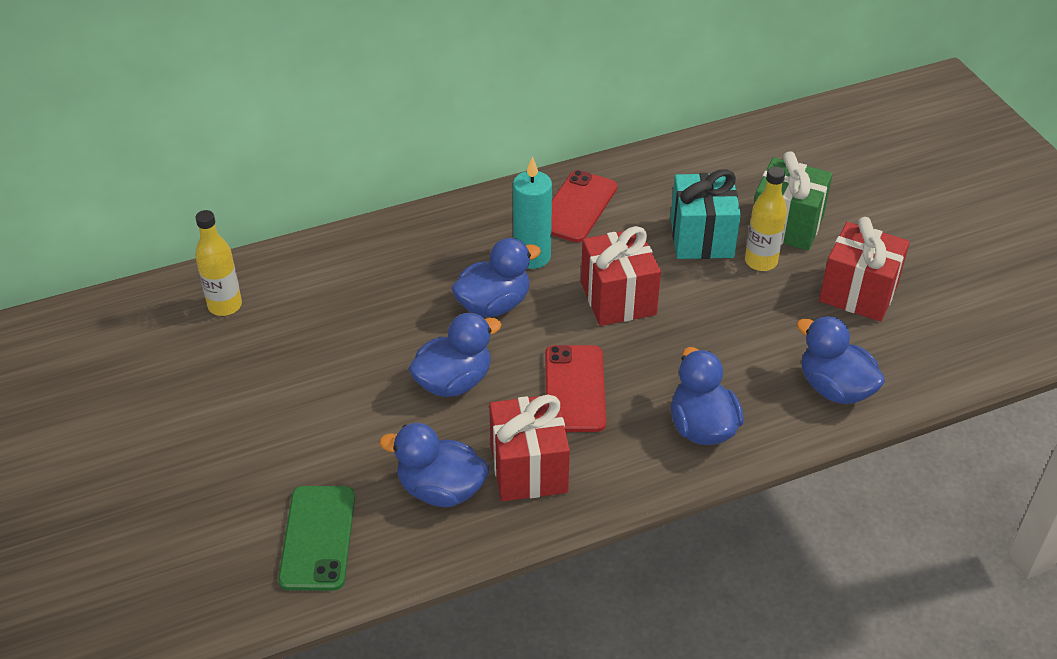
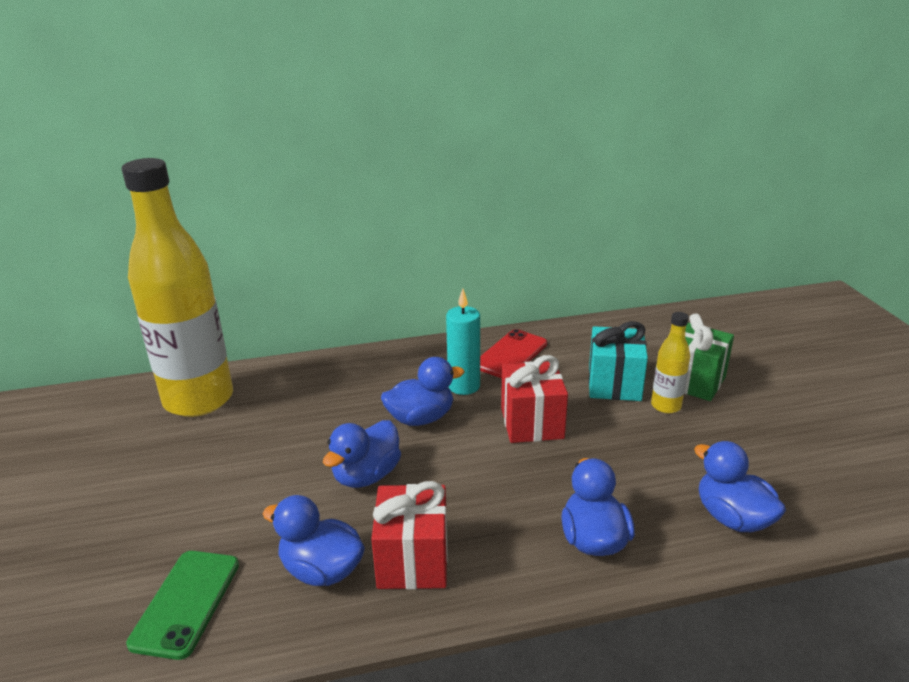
camera: 10 degrees right, 15 degrees down
(225, 306) = (198, 400): yellow bottle -> yellow bottle, size x2.39
(454, 382) = (366, 475): blue duck -> blue duck turned 150 degrees clockwise
(574, 389) = (475, 492): red phone -> none
(858, 293) = (757, 438): red gift -> none

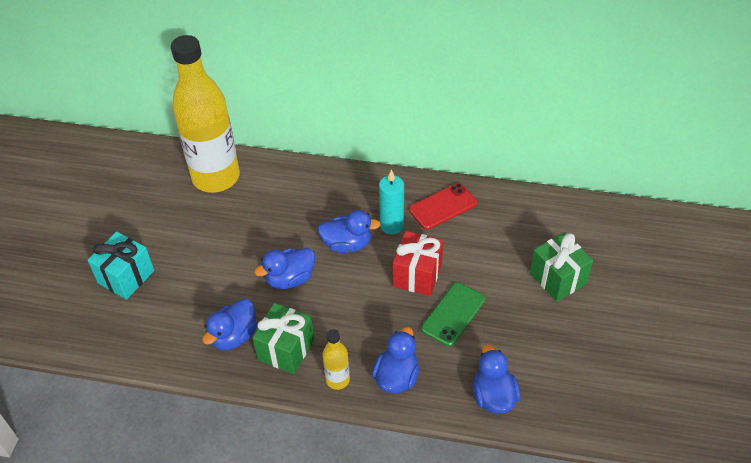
camera: 25 degrees right, 20 degrees up
(186, 603) = (158, 329): green phone -> green phone (453, 314)
(321, 570) = (234, 336): blue duck -> blue duck turned 105 degrees counterclockwise
(413, 560) = (286, 349): red gift -> green gift
(614, 384) = (498, 261): turquoise gift -> turquoise gift (126, 277)
(666, 406) = (520, 294): yellow bottle -> yellow bottle (337, 380)

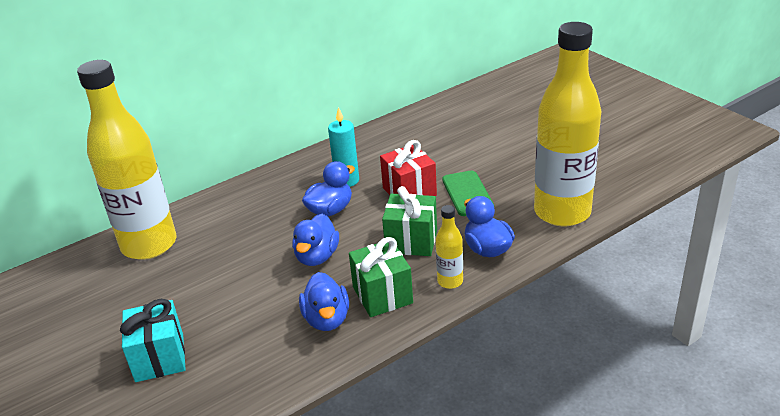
camera: 45 degrees left, 15 degrees down
(443, 206) = (367, 150): red phone -> none
(493, 396) = (562, 212): blue duck -> yellow bottle
(557, 278) = (500, 136): green gift -> green gift (411, 241)

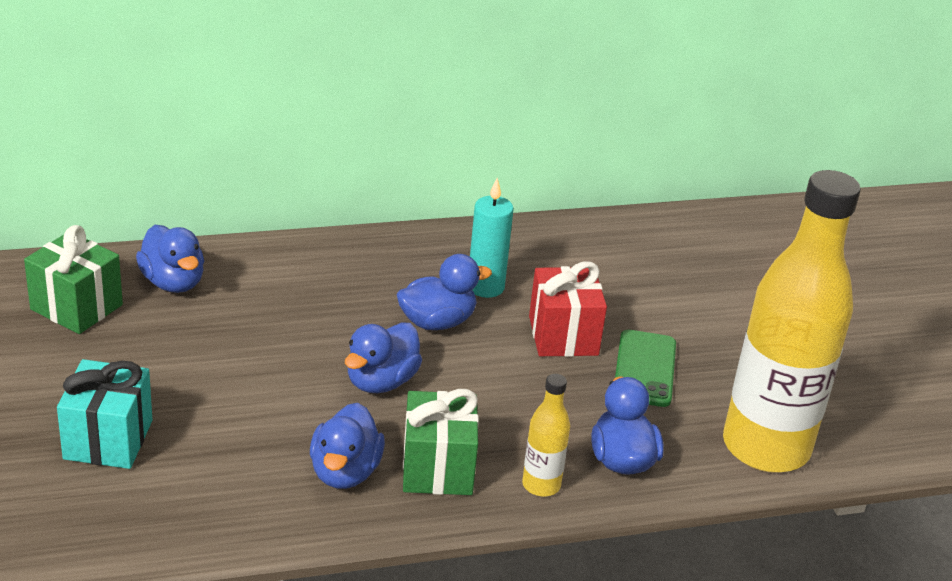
camera: 15 degrees right, 0 degrees up
(149, 245) = (173, 282): yellow bottle -> blue duck
(411, 241) = (522, 408): green gift -> green gift (76, 307)

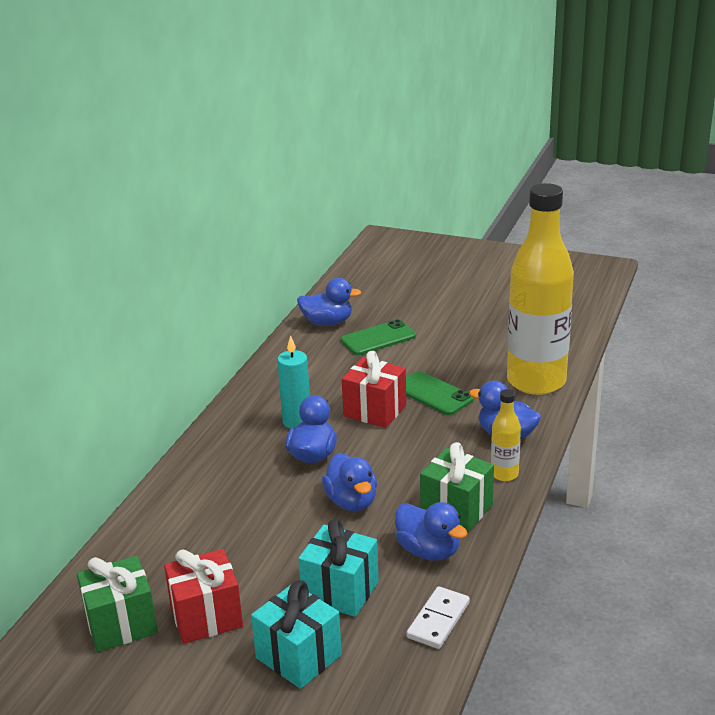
camera: 50 degrees left, 5 degrees down
(123, 355) = (206, 617): none -> red gift
(173, 282) = (144, 561): blue duck -> blue duck (327, 322)
(228, 430) = (340, 591): none -> turquoise gift
(234, 522) = (438, 620): none -> white domino
(711, 283) = (378, 338): none -> green phone

